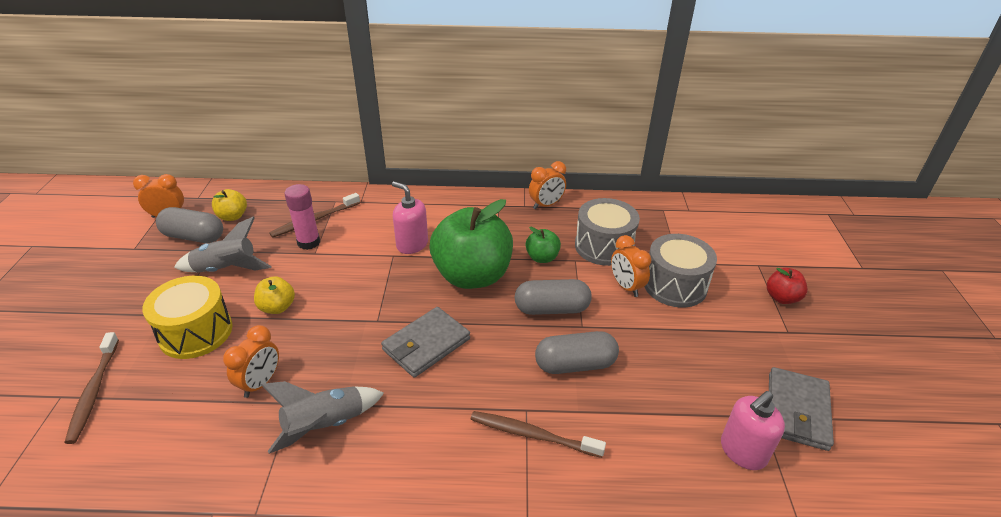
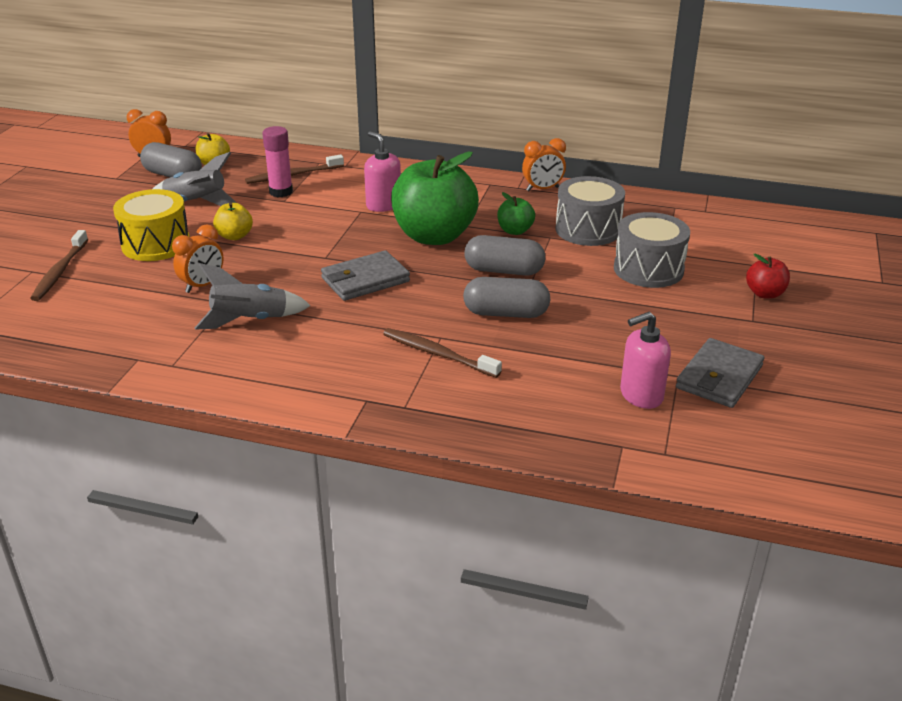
camera: 15 degrees right, 5 degrees down
(626, 287) = (593, 264): orange clock -> none

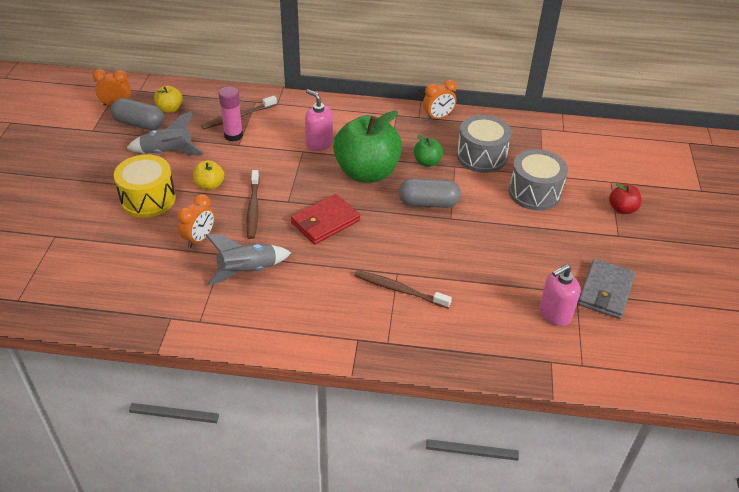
camera: 10 degrees left, 10 degrees up
(60, 272) = (78, 235): brown toothbrush -> brown toothbrush (253, 209)
(365, 280) = (325, 222): grey wallet -> red wallet
(506, 313) = (440, 245): grey capsule -> none

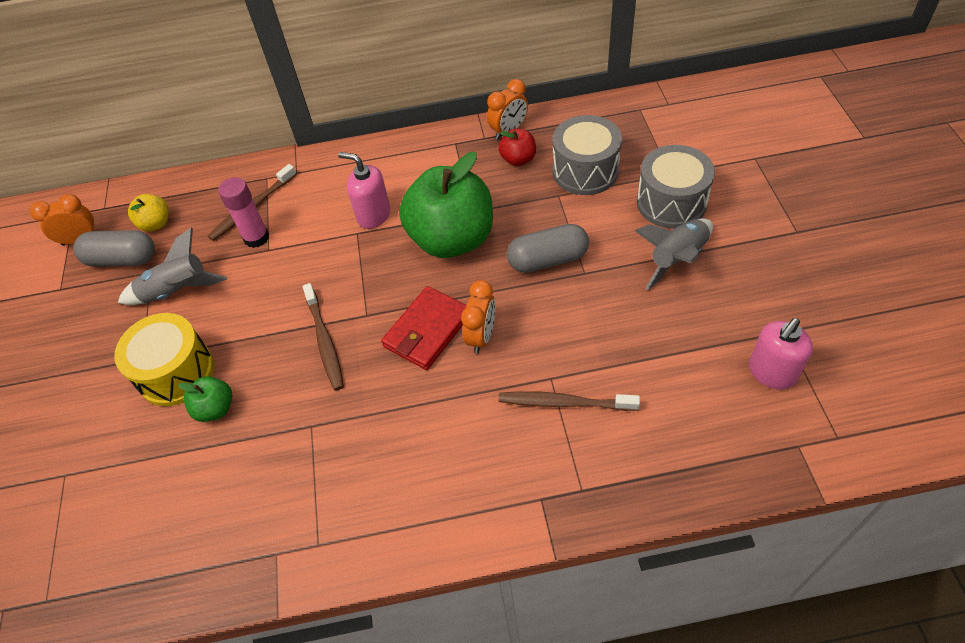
camera: 10 degrees left, 10 degrees up
(199, 239) = (269, 412): orange clock -> orange clock (481, 336)
(209, 185) = (252, 324): yellow apple -> none
(247, 271) = (353, 441): grey rocket -> grey rocket (677, 259)
(427, 162) = (521, 200): green apple -> green apple (215, 408)
(605, 291) = (818, 318): grey wallet -> none
(622, 209) = (785, 193): red apple -> red apple (518, 159)

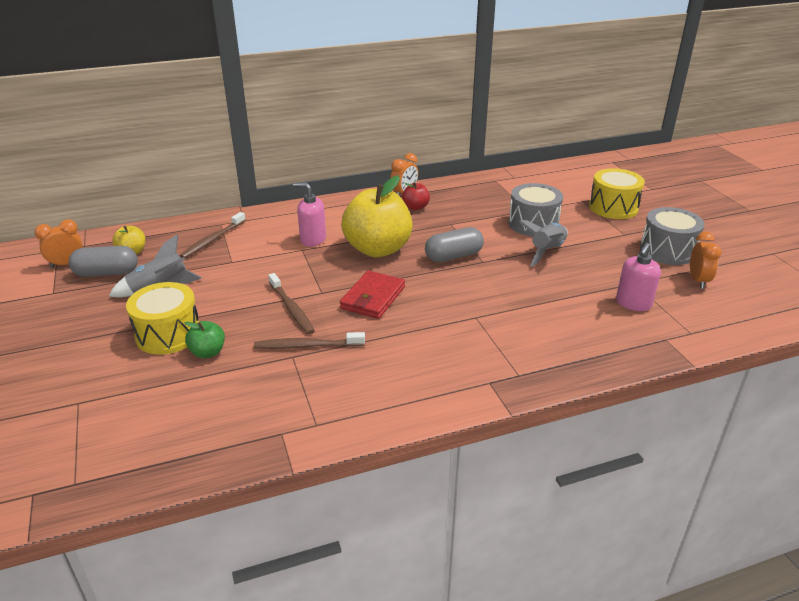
camera: 15 degrees left, 20 degrees down
(256, 238) = (220, 256): pink glue stick -> none
(452, 239) = (378, 249): green apple -> yellow apple
(481, 336) = (416, 298): orange clock -> orange clock (698, 281)
(564, 403) = (490, 329): brown toothbrush -> brown toothbrush (307, 346)
(585, 171) = (466, 211): grey drum -> grey drum (667, 251)
(795, 174) = (613, 207): none -> yellow drum

